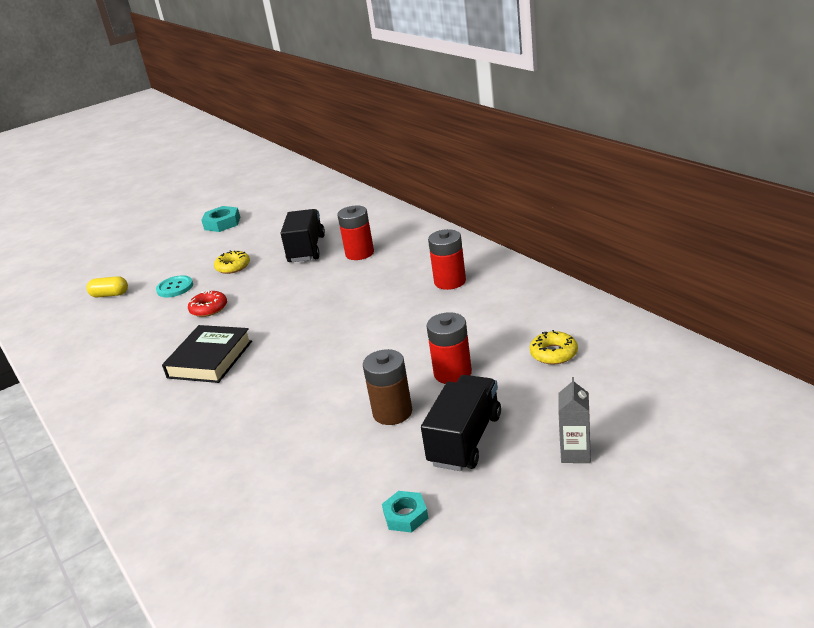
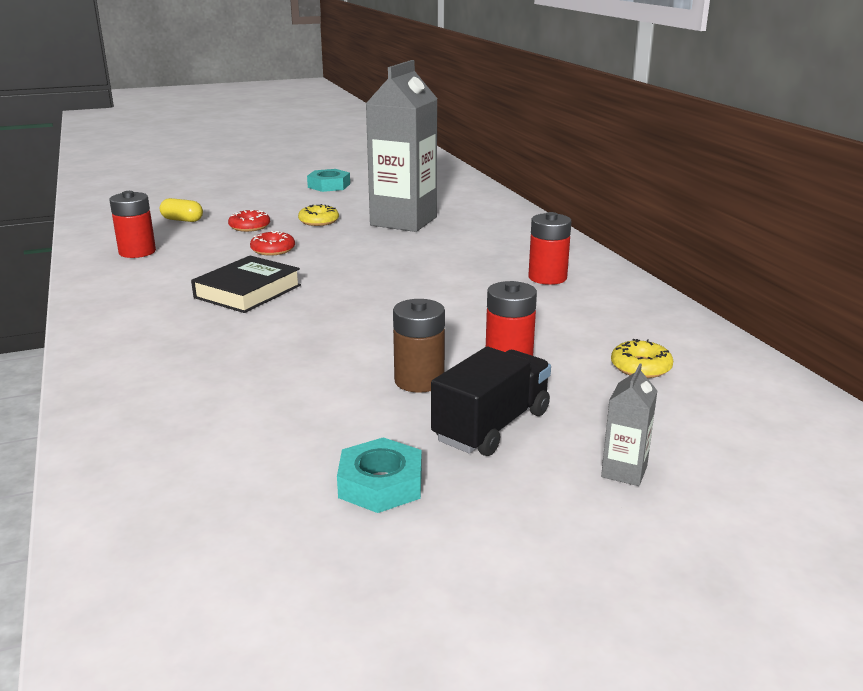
camera: 10 degrees right, 5 degrees down
(175, 288) = (249, 227): turquoise button -> red donut
(306, 249) = (403, 221): black truck -> grey carton
(359, 253) = (459, 235): red battery -> red battery (137, 252)
(405, 515) = (380, 484): turquoise nut -> turquoise nut, size x1.52

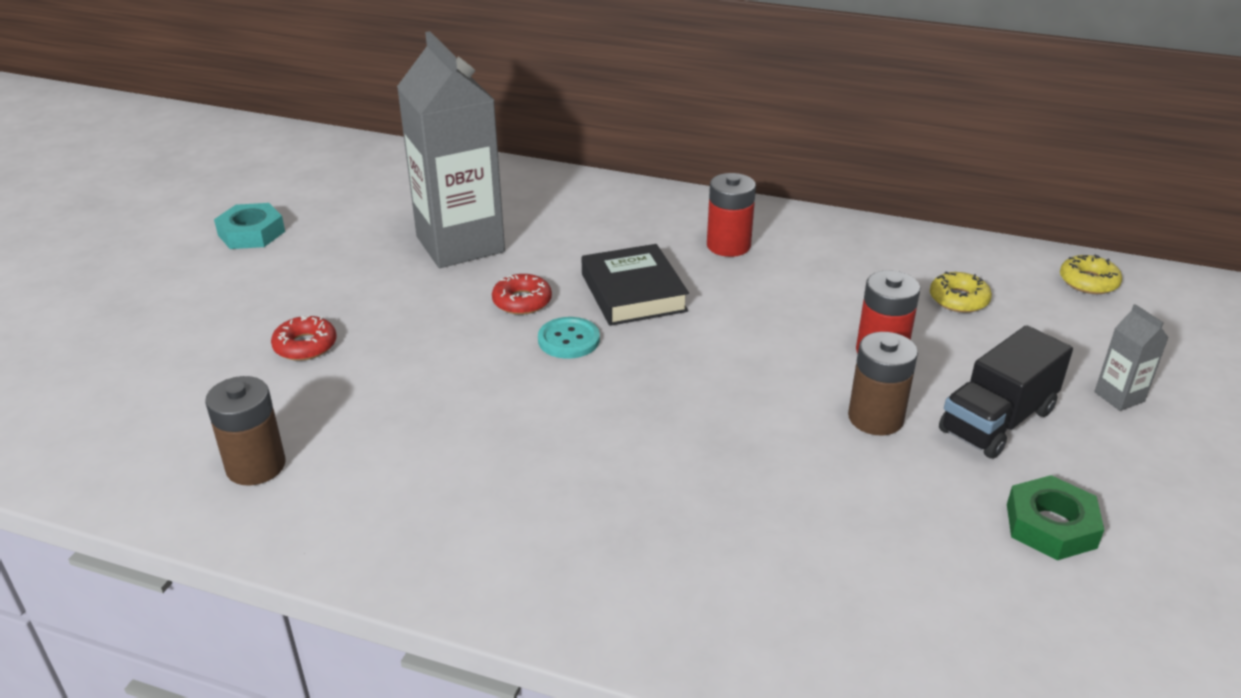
camera: 50 degrees left, 10 degrees up
(137, 252) = (256, 466): red battery -> brown battery
(182, 220) = (187, 385): yellow capsule -> none
(248, 291) = (525, 430): black book -> black book (633, 292)
(273, 250) = (415, 361): red donut -> red donut (522, 301)
(318, 221) = (368, 293): yellow donut -> yellow donut (1088, 282)
(354, 273) = (569, 340): none -> turquoise button
(380, 484) = (1050, 525): turquoise nut -> green nut
(492, 426) = (997, 421): black truck -> black truck turned 120 degrees counterclockwise

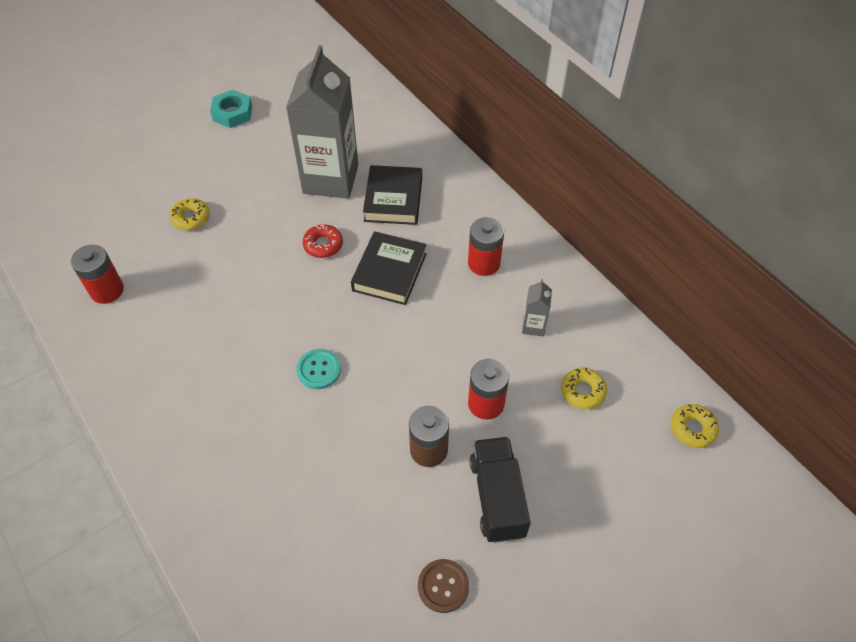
camera: 35 degrees right, 20 degrees up
(256, 466) = (107, 290): brown battery -> red battery
(305, 345) = (191, 218): red donut -> yellow donut
(560, 234) = (393, 199): none -> black book
(569, 340) = (321, 289): turquoise button -> turquoise button (319, 370)
(997, 421) = (497, 497): black truck -> black truck turned 90 degrees clockwise
(1050, 525) = (443, 586): green nut -> brown button
(1119, 397) = (596, 530): grey carton -> grey carton (533, 326)

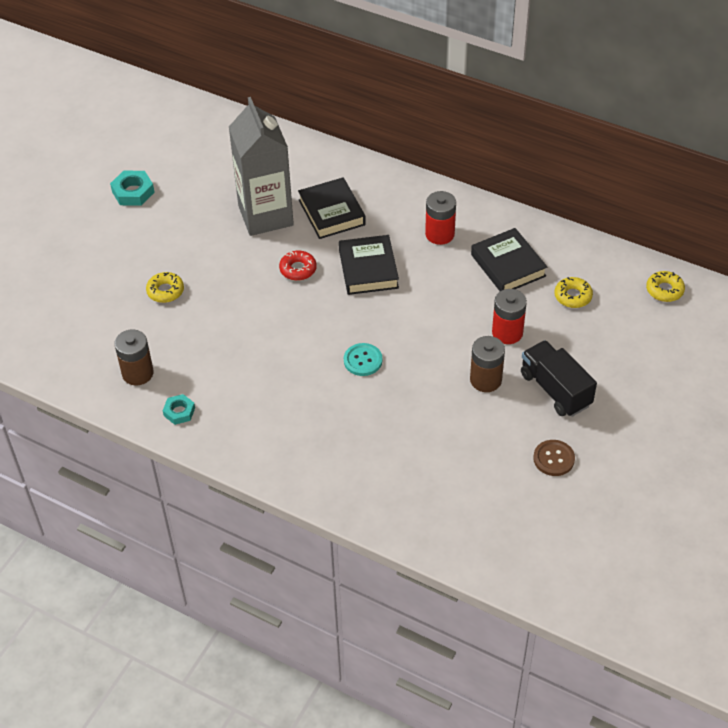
camera: 25 degrees left, 5 degrees down
(107, 290) = (137, 373): red battery -> brown battery
(113, 347) = (179, 412): none -> turquoise nut
(533, 326) = (508, 265): grey carton -> black book

